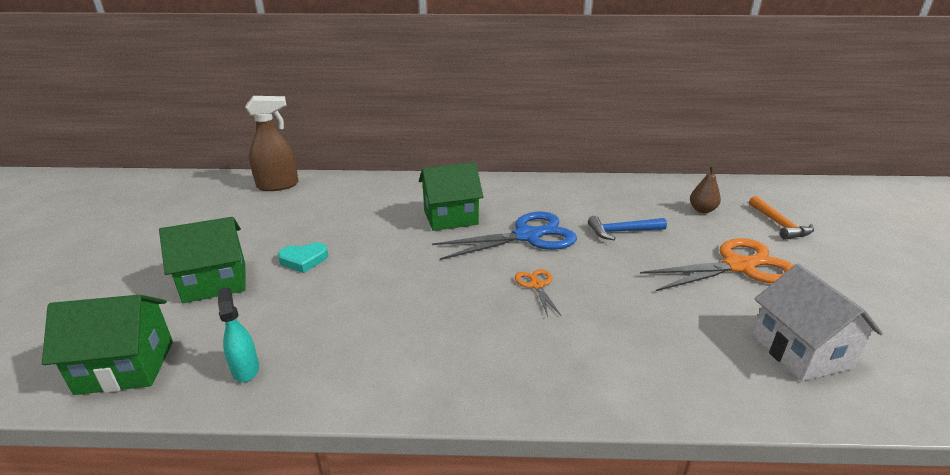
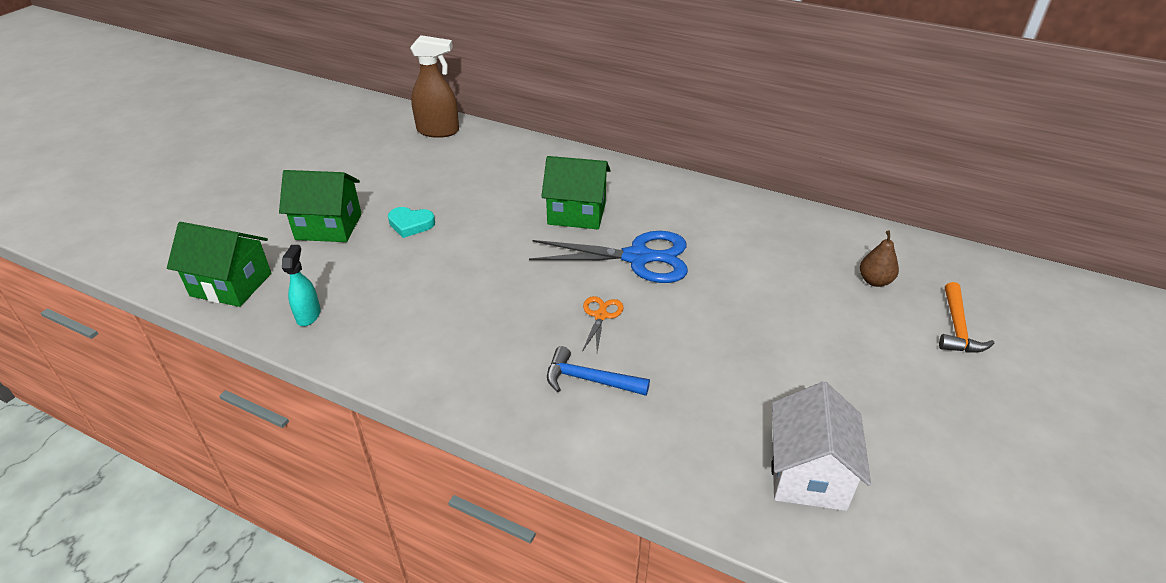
camera: 25 degrees right, 10 degrees up
(622, 232) = (747, 282): blue hammer -> blue hammer (589, 380)
(738, 266) = (842, 363): orange scissors -> none

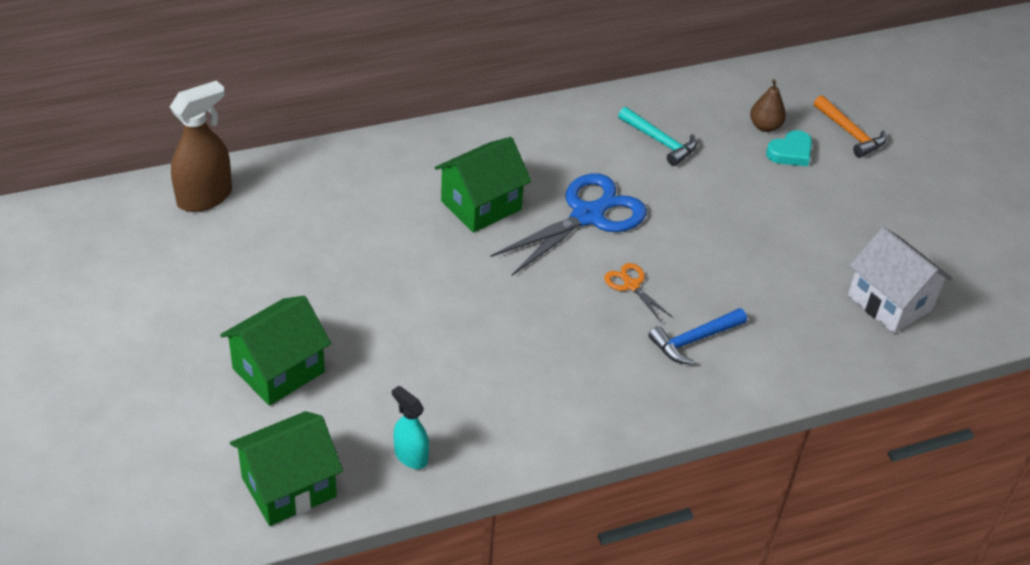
camera: 50 degrees left, 5 degrees up
(411, 224) = (354, 314): turquoise heart -> turquoise heart (790, 152)
(765, 245) = (660, 142): none -> turquoise hammer

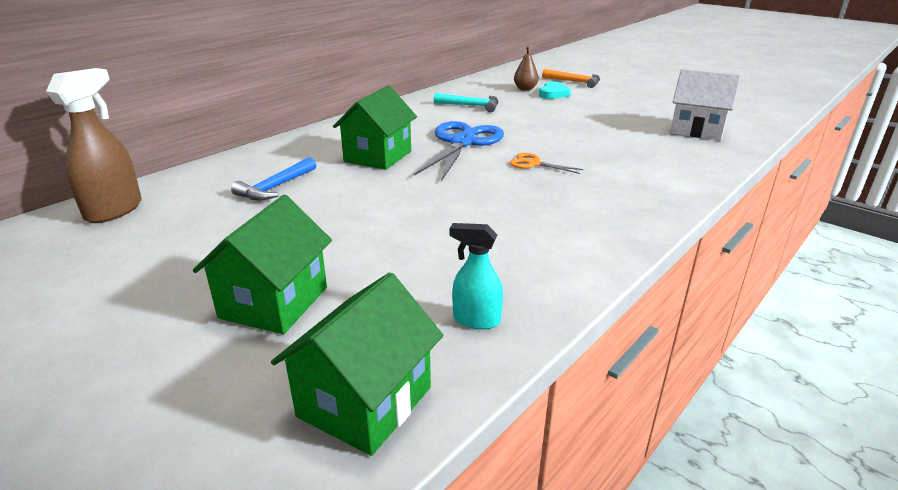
camera: 25 degrees left, 15 degrees down
(694, 340) = (612, 176): blue hammer -> blue hammer (275, 187)

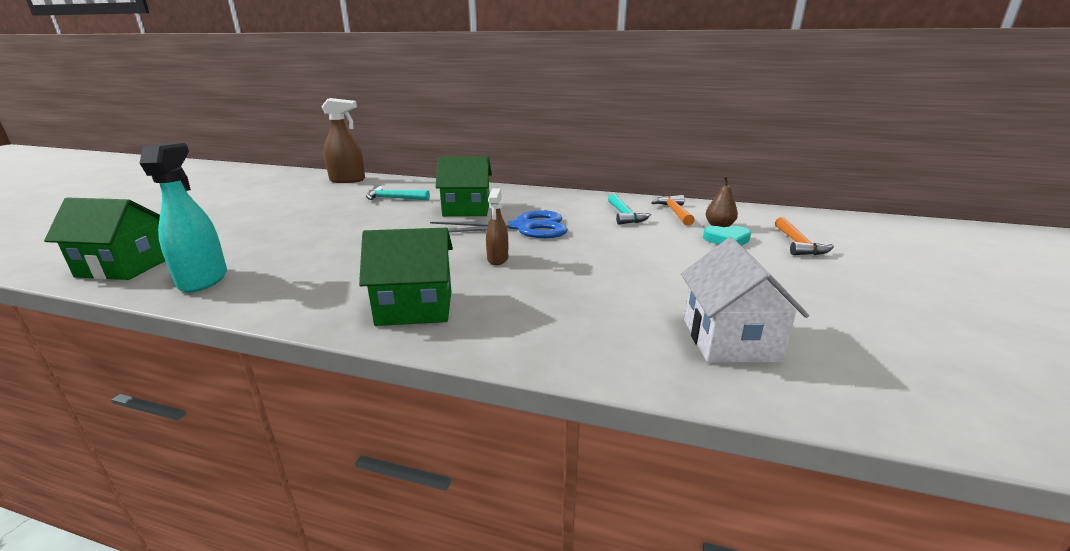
camera: 65 degrees right, 5 degrees down
(274, 302) = (240, 228): green house -> green house (415, 308)
(275, 187) = (393, 199): blue hammer -> turquoise hammer
(476, 320) = (203, 280): turquoise spray bottle -> turquoise spray bottle, size x1.70
(481, 91) = (674, 212): none -> orange hammer
(533, 164) = (497, 259): orange scissors -> brown spray bottle

